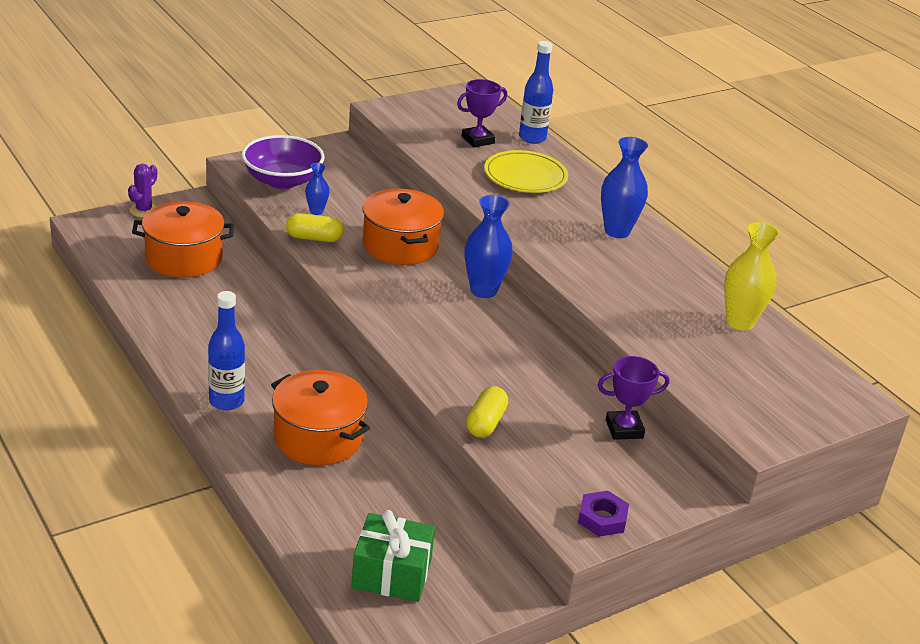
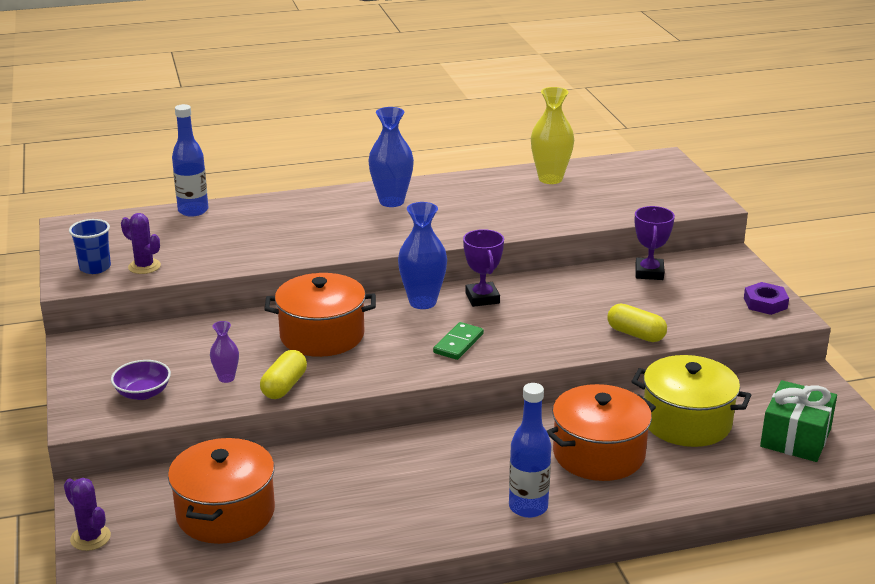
camera: 70 degrees left, 5 degrees down
(282, 180) = (143, 393): purple bowl -> purple bowl, size x0.57
(316, 211) = (226, 378): blue vase -> purple vase
(393, 494) = (686, 422): none -> yellow pot
(410, 113) = (95, 268): none -> blue cup
(419, 317) = (458, 343): none -> green domino
(423, 132) = (144, 266): none -> purple cactus
(477, 140) = (180, 239): purple trophy -> purple trophy (482, 298)
(525, 176) = (270, 226): yellow plate -> none

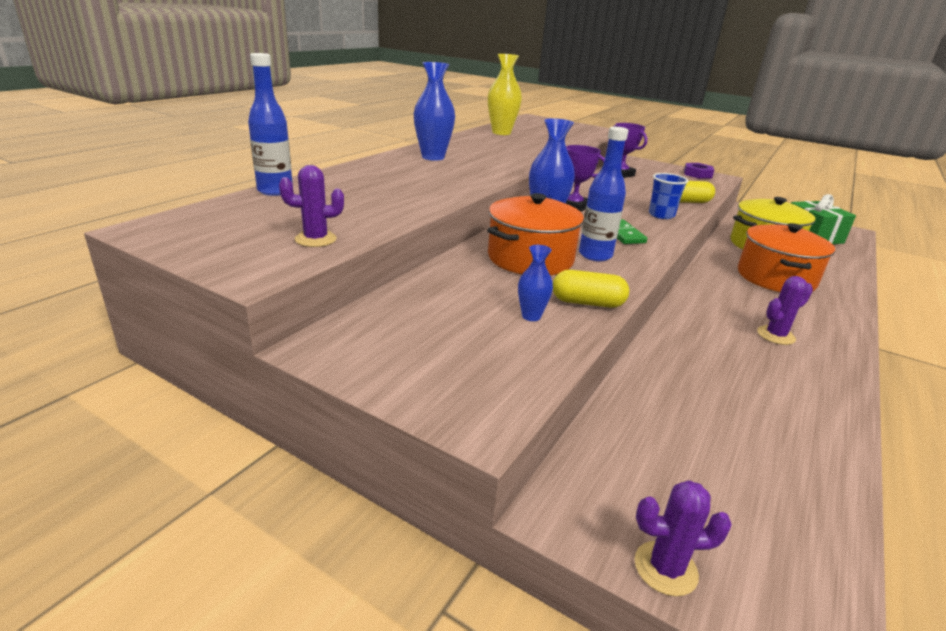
camera: 45 degrees left, 0 degrees up
(95, 268) = (257, 255): blue cup -> blue cup (661, 215)
(143, 393) = (487, 363): purple bowl -> none
(225, 513) = (706, 446): orange pot -> none
(226, 378) = (531, 316): purple vase -> blue vase
(284, 386) = (587, 303): yellow capsule -> yellow capsule turned 60 degrees counterclockwise
(453, 490) = (776, 335): none -> purple cactus
(528, 507) = (826, 324): blue bottle -> blue bottle (595, 255)

